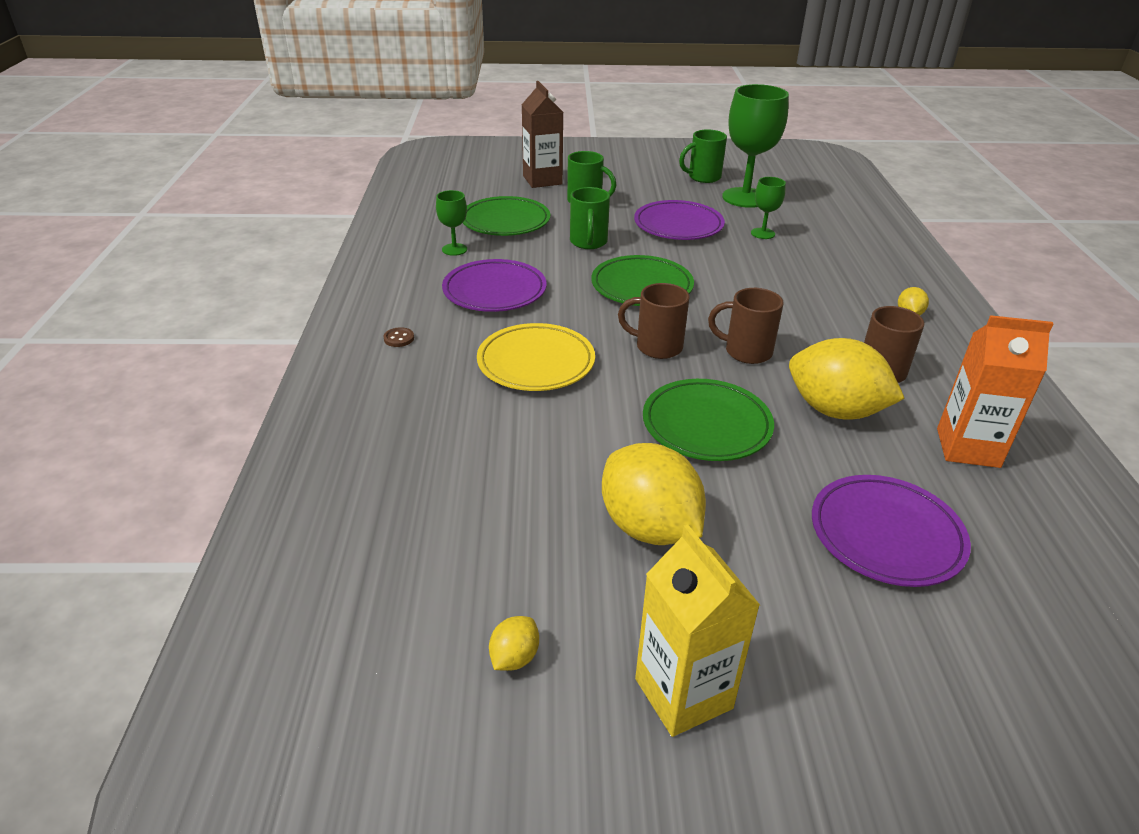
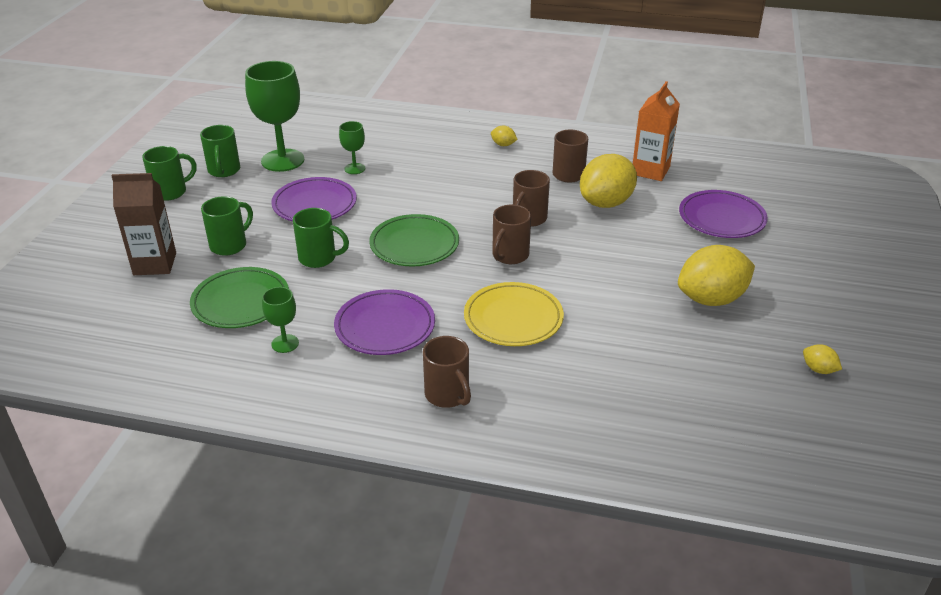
camera: 75 degrees left, 0 degrees up
(399, 338) = (448, 395): brown button -> brown mug
(651, 165) = (171, 192): none -> green mug
(683, 693) = (837, 312): yellow carton -> none
(706, 425) = (612, 255): green plate -> none

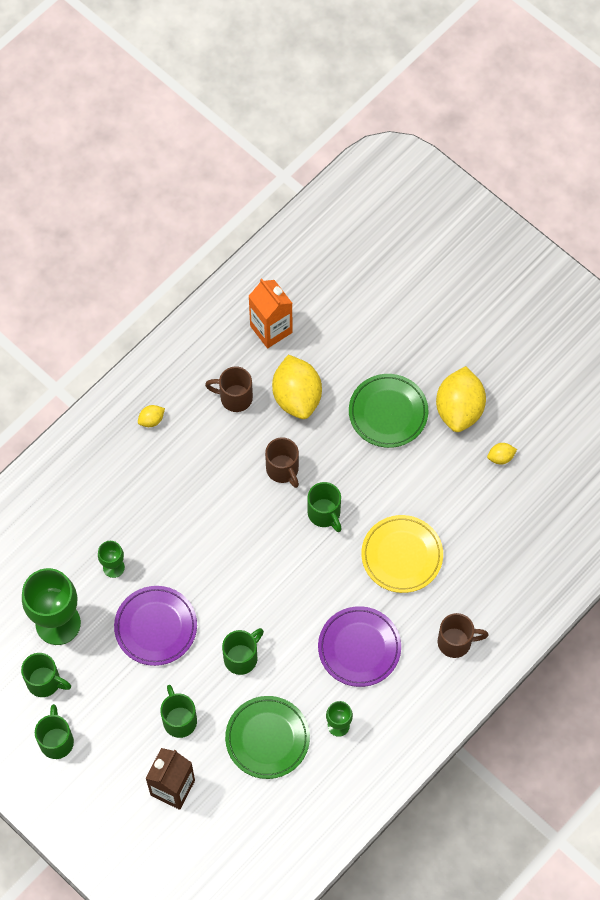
camera: 60 degrees left, 30 degrees up
(414, 245) = (266, 576): green plate -> green plate (388, 412)
(509, 256) = (324, 514): brown mug -> green mug
(721, 218) = (371, 327): purple plate -> none
(818, 369) = (564, 398): yellow lemon -> yellow lemon (500, 457)

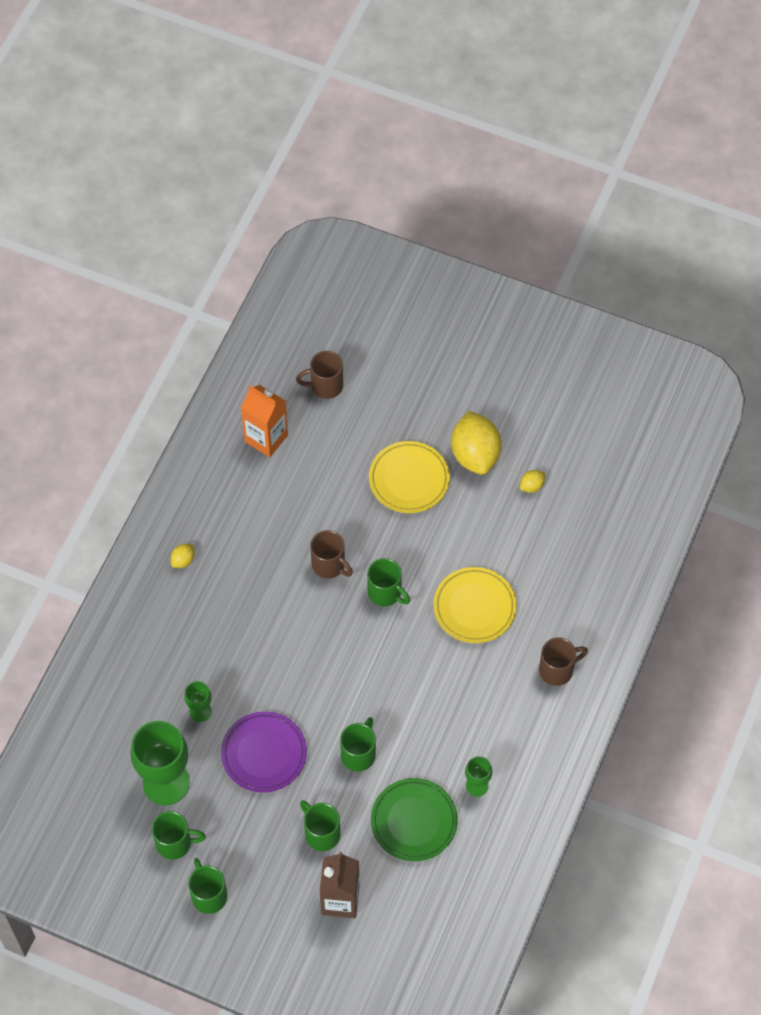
camera: 20 degrees left, 5 degrees down
(234, 397) = (256, 513): brown mug -> brown mug (325, 386)
(297, 397) = (316, 493): yellow lemon -> none
(359, 648) = (468, 706): purple plate -> none
(388, 412) = (409, 479): green plate -> yellow plate

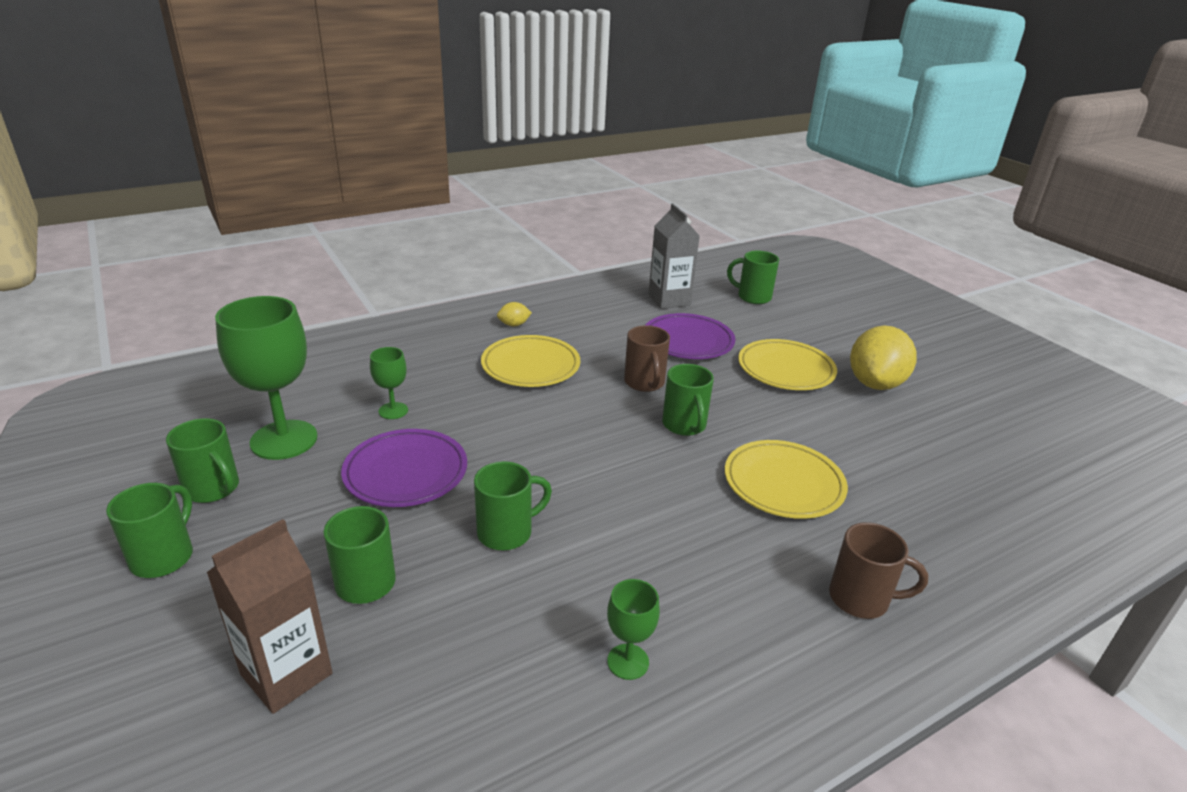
camera: 35 degrees right, 30 degrees down
(240, 601) = (530, 366): none -> yellow plate
(266, 438) = (669, 300): orange carton -> grey carton
(321, 490) = (688, 341): none -> purple plate
(325, 386) = (752, 297): brown mug -> green mug
(414, 821) = (494, 646): green plate -> none
(532, 486) = (931, 429): yellow lemon -> none

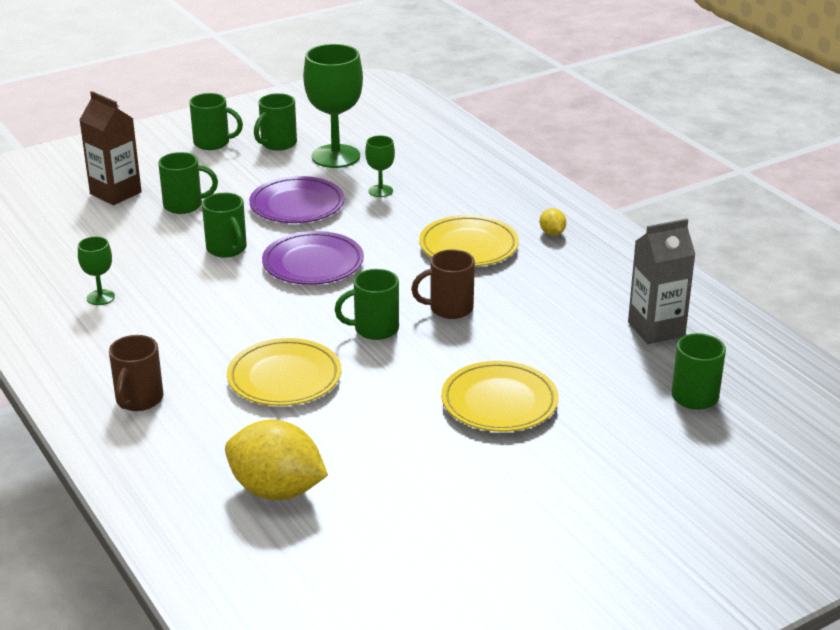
camera: 90 degrees right, 0 degrees up
(688, 341) = (549, 338): purple plate -> purple plate (313, 264)
(875, 383) = (481, 467): yellow lemon -> yellow lemon (277, 490)

